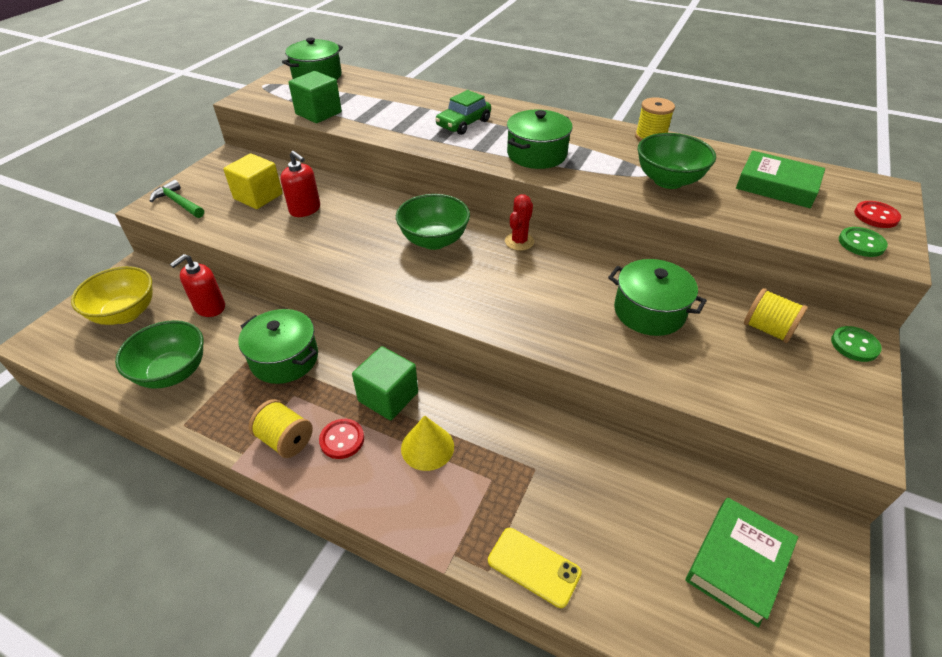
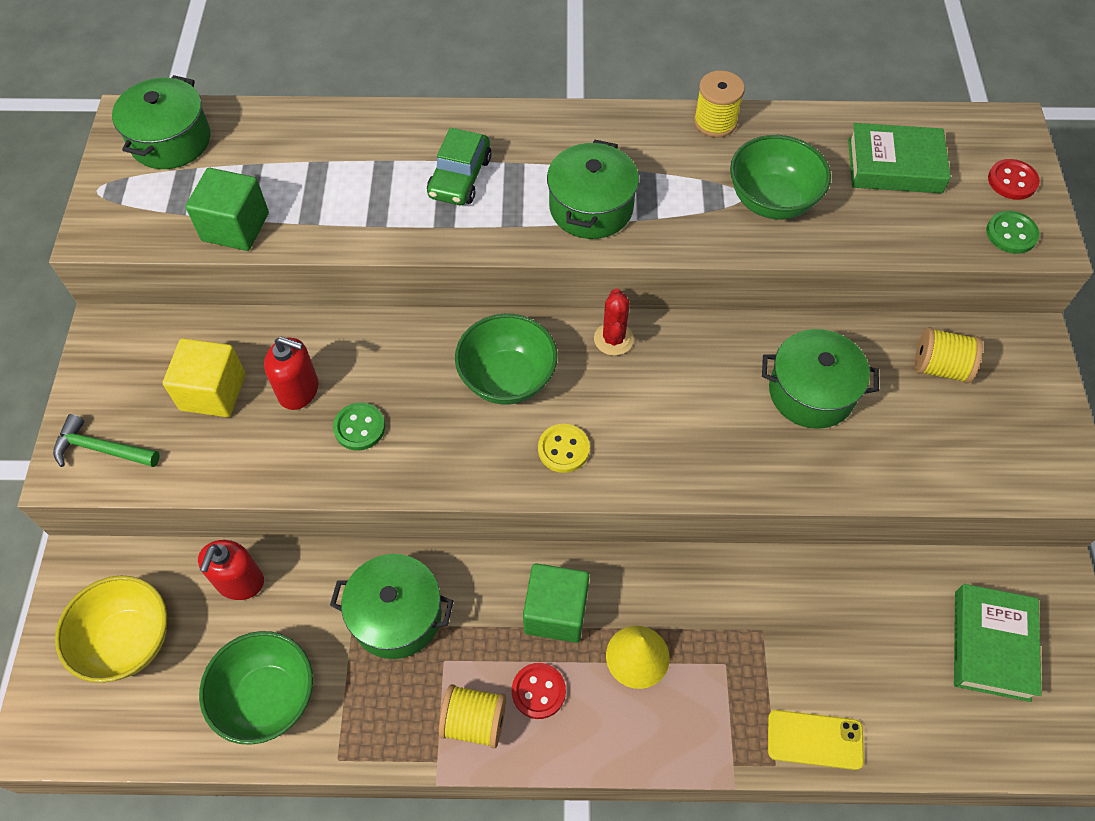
camera: 25 degrees left, 15 degrees up
(444, 286) = (563, 449): none -> yellow button
(854, 345) = (1028, 355): green button -> green button (359, 427)

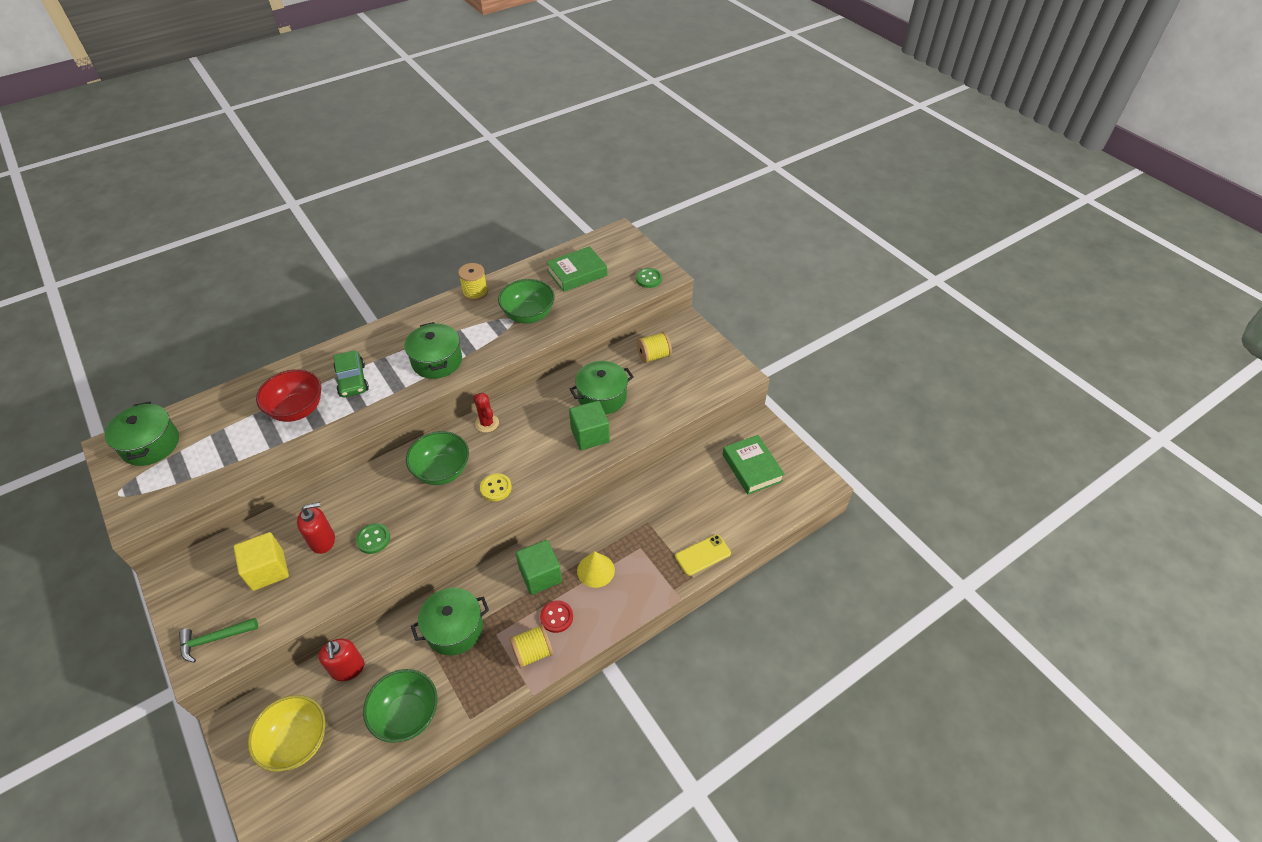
camera: 35 degrees left, 10 degrees down
(235, 227) = (230, 469): green cube -> green cube (590, 435)
(365, 185) = (297, 410): none -> red bowl
(1012, 181) = (634, 256): red button -> none

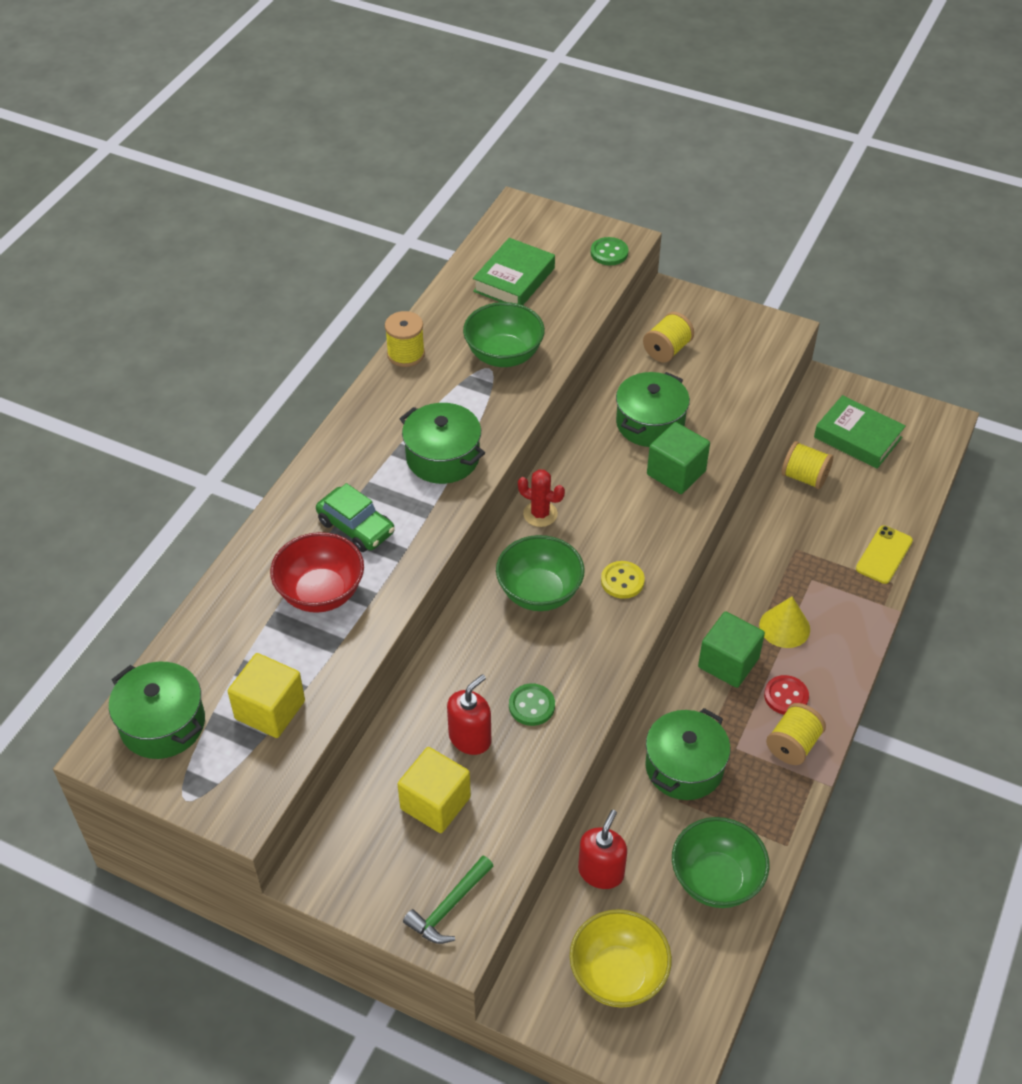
camera: 30 degrees left, 0 degrees up
(206, 464) = (270, 710): none -> yellow cube
(348, 668) = (601, 872): red soap dispenser -> red soap dispenser turned 105 degrees counterclockwise
(694, 478) = (804, 477): none -> yellow spool

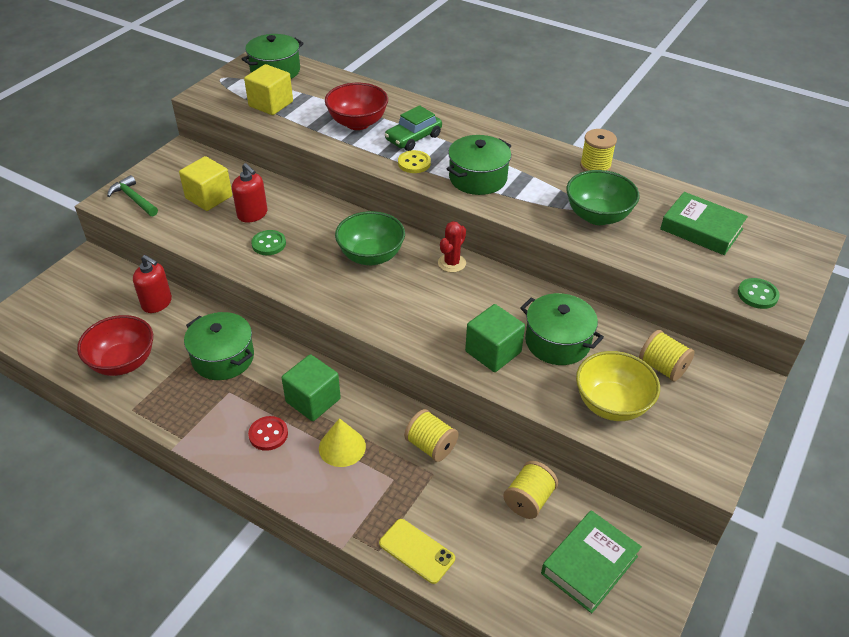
camera: 95 degrees right, 5 degrees down
(618, 975) = (80, 303): yellow bowl -> yellow bowl (611, 404)
(622, 581) = (373, 302): yellow button -> yellow button (414, 163)
(716, 879) = (123, 362): green bowl -> red bowl
(793, 745) = (219, 430): yellow spool -> yellow spool (431, 446)

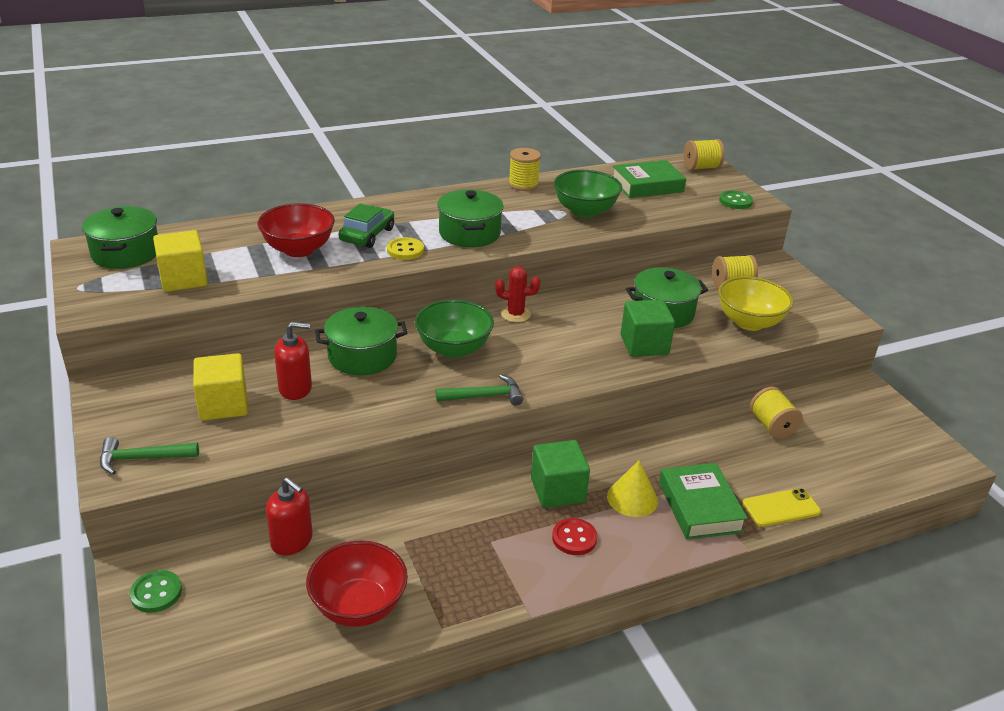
camera: 55 degrees left, 10 degrees down
(157, 303) = (292, 541): red soap dispenser -> red soap dispenser turned 60 degrees clockwise
(223, 358) = (437, 525): green pot -> green pot (362, 356)
(269, 244) = (357, 398): green button -> green button (156, 593)
(329, 299) = (484, 396): none -> green hammer
(413, 138) = (367, 235): green car -> green car turned 150 degrees counterclockwise
(431, 446) = (675, 448): yellow spool -> yellow spool (701, 167)
(452, 263) = (515, 314): red cactus -> red cactus turned 60 degrees counterclockwise
(589, 565) = (852, 429): green book -> green book (699, 507)

